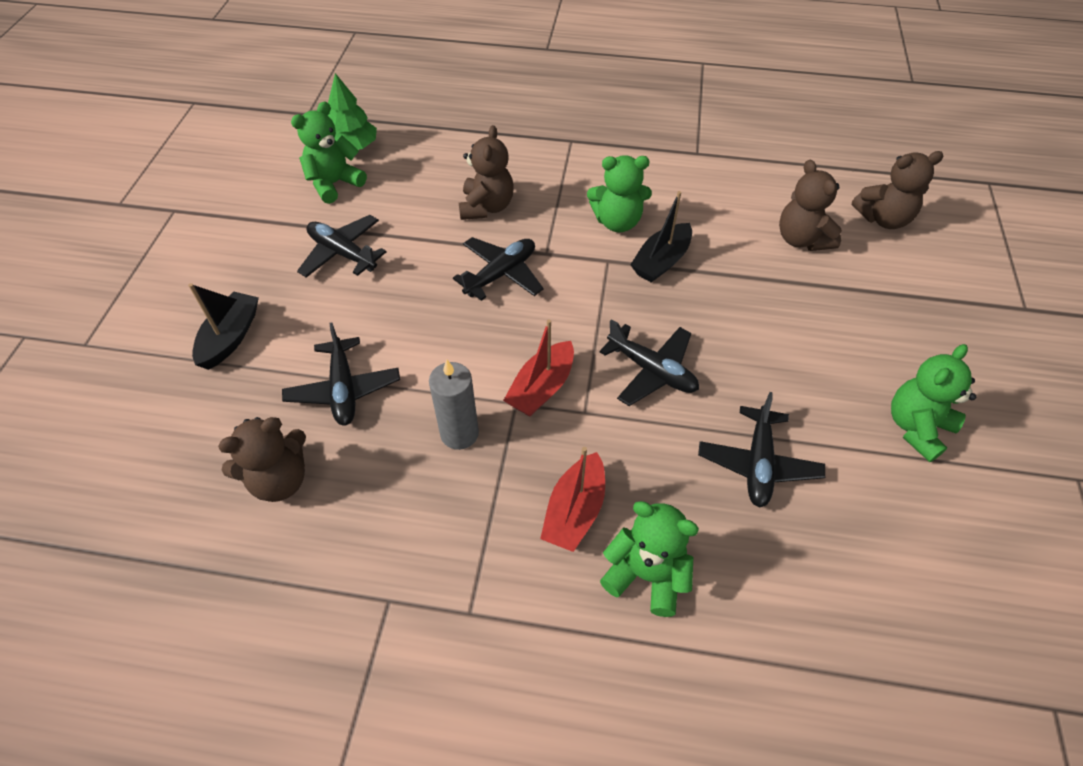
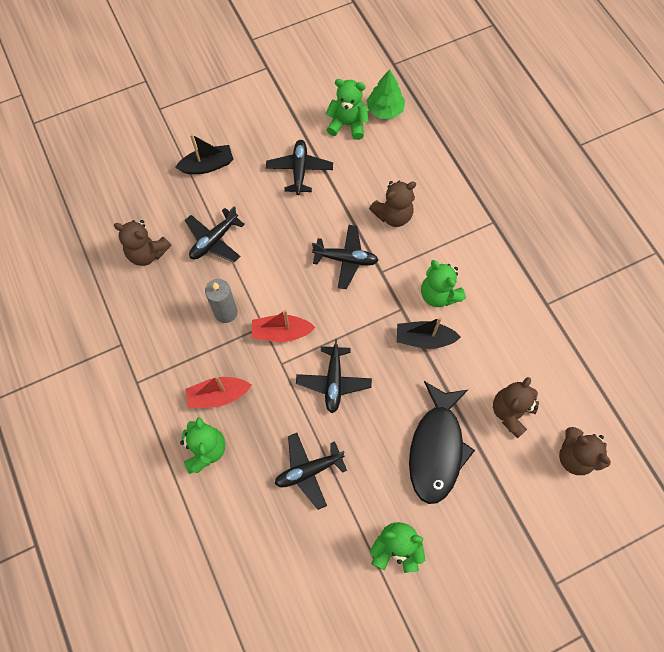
camera: 55 degrees right, 15 degrees up
(806, 321) = (436, 448): none -> black fish

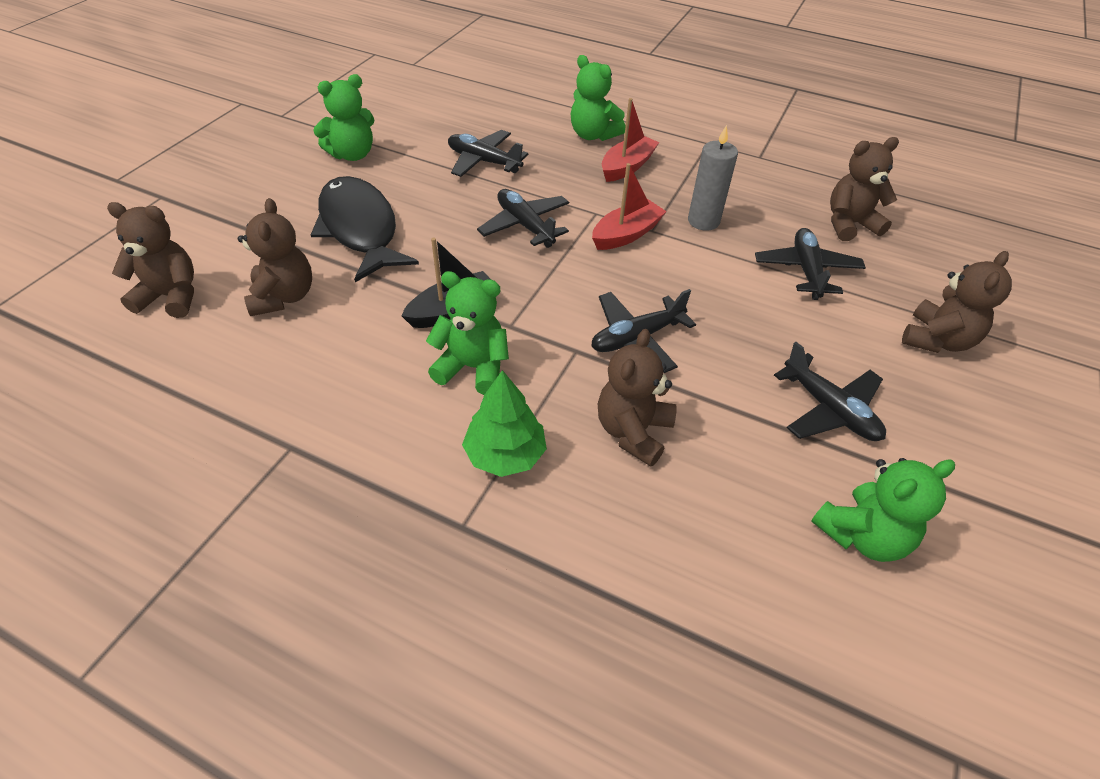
camera: 140 degrees right, 20 degrees down
(207, 165) = (936, 340): black boat -> brown teddy bear
(308, 471) = (483, 161): black plane -> black plane turned 90 degrees counterclockwise
(385, 110) = (842, 617): green tree -> green tree (505, 454)

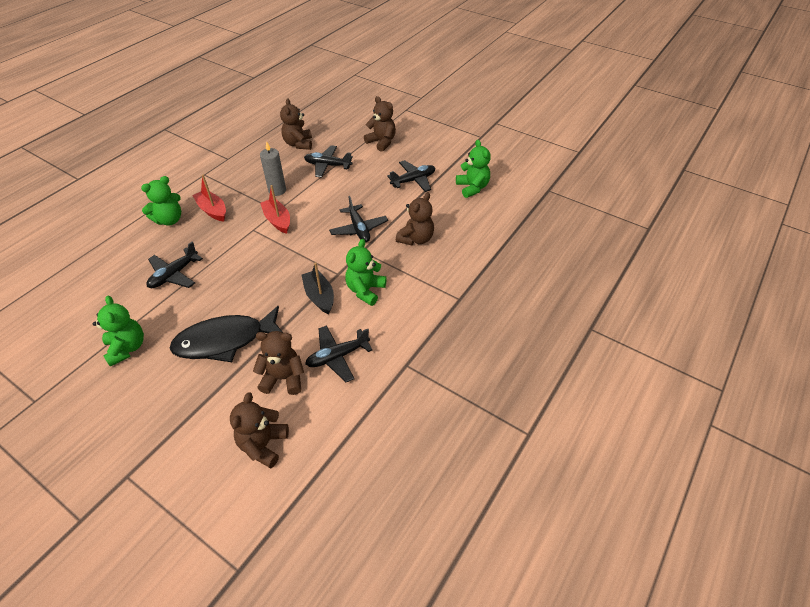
camera: 80 degrees left, 0 degrees up
(505, 454) = (422, 282): green tree -> none
(525, 225) = (253, 260): black plane -> black plane (337, 356)
(633, 432) = (416, 239): brown teddy bear -> brown teddy bear turned 90 degrees counterclockwise

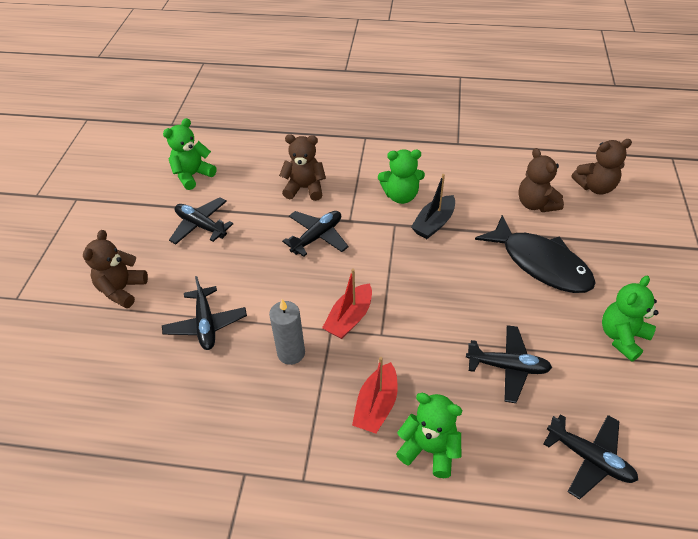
camera: 115 degrees left, 0 degrees up
(298, 144) = (162, 391): brown teddy bear -> none
(337, 356) = (486, 182): black plane -> black plane (589, 458)

